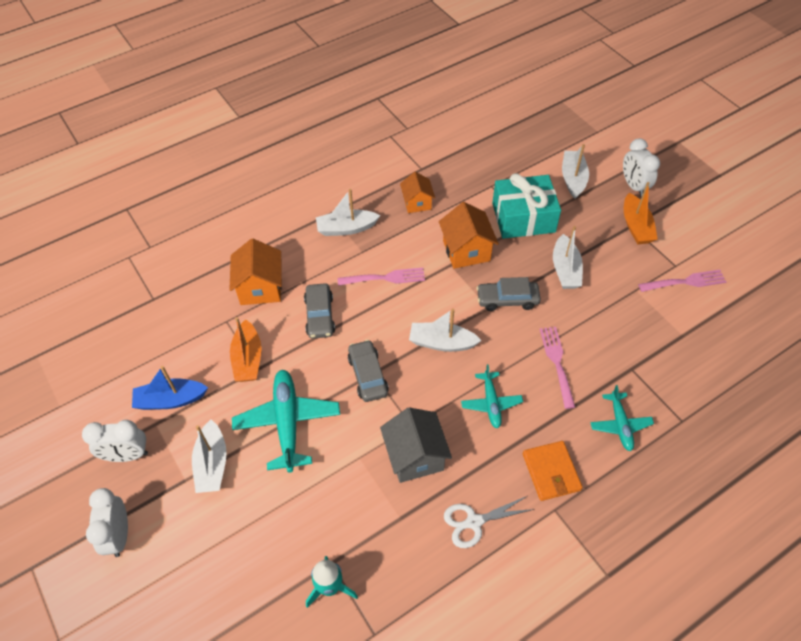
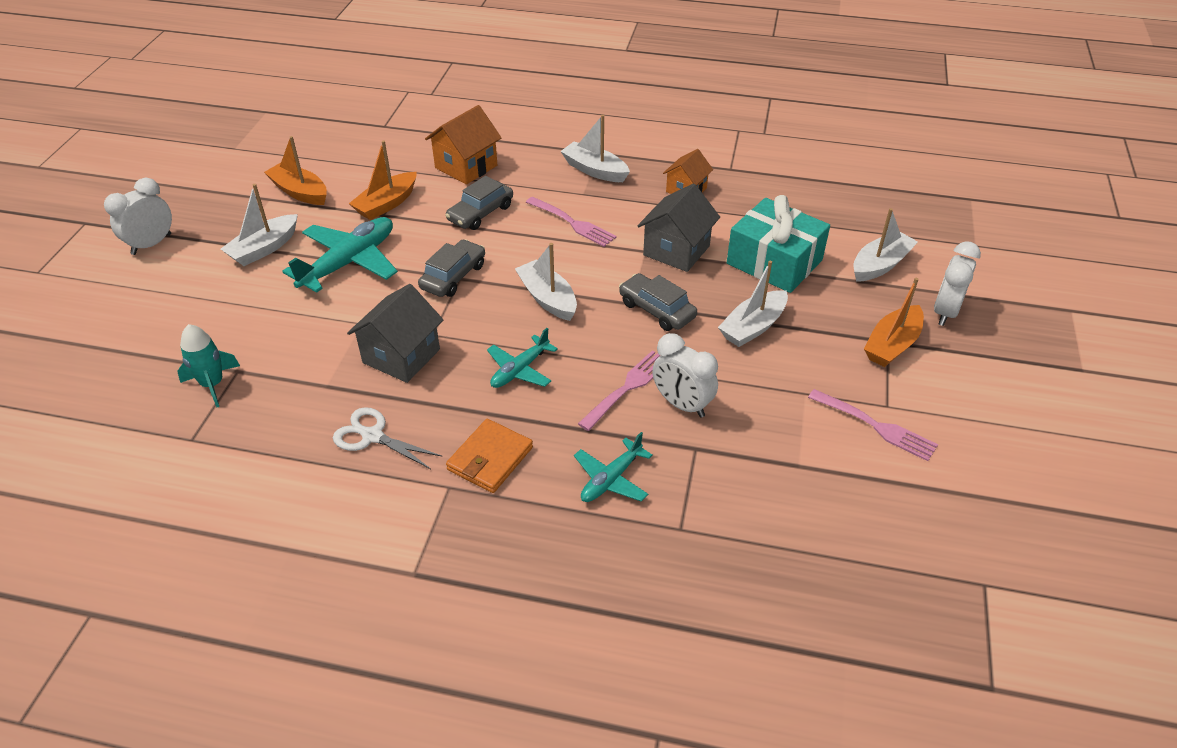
camera: 45 degrees right, 10 degrees down
(127, 455) = (226, 204): white clock -> white clock (682, 404)
(170, 400) = (300, 192): blue boat -> orange boat
(466, 251) = (676, 250): orange house -> grey house

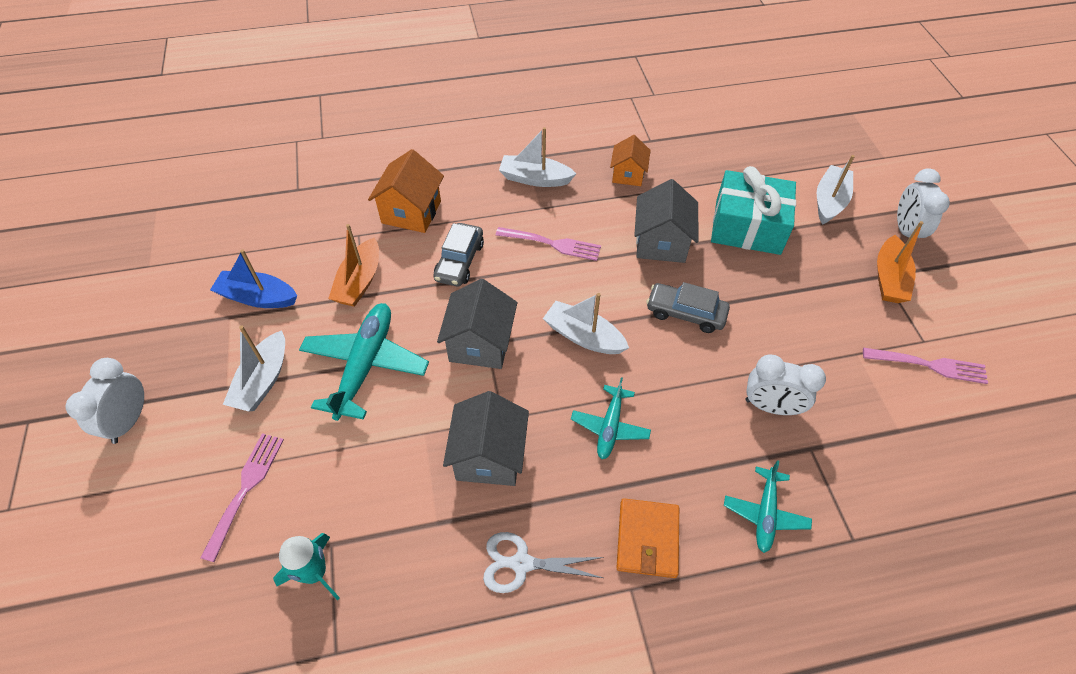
camera: 25 degrees left, 10 degrees up
(300, 192) = (258, 297): orange boat -> blue boat
(453, 276) = (480, 344): grey car -> grey house
(627, 388) = (715, 407): pink fork -> pink fork (245, 489)
(753, 327) = (774, 301): white boat -> none

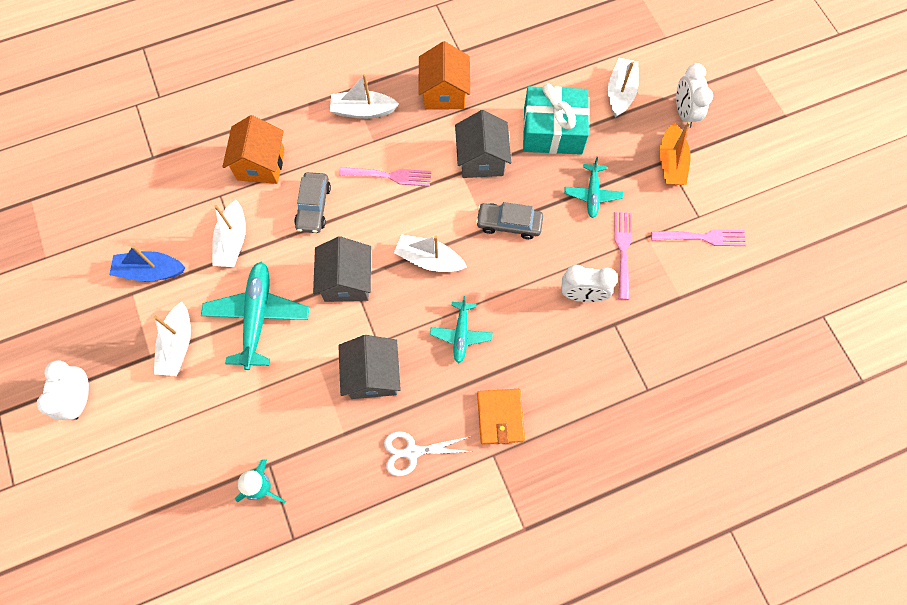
camera: 10 degrees left, 15 degrees up
(245, 489) = (192, 435): pink fork -> pink fork (623, 250)
(359, 282) = (233, 241): orange boat -> white boat
(628, 174) = (444, 93): orange house -> orange house, size x1.53
(765, 514) = (583, 382): turquoise plane -> turquoise plane (592, 194)

